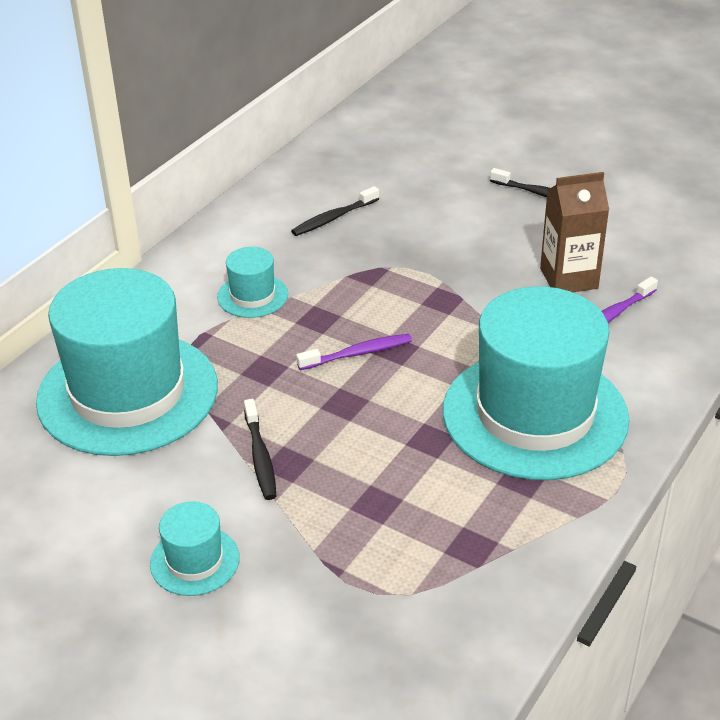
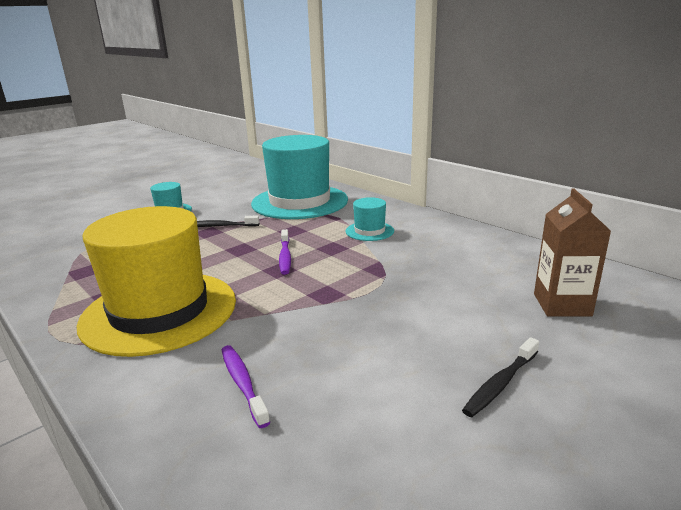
camera: 105 degrees right, 15 degrees down
(333, 218) = (463, 262): black toothbrush -> none
(535, 414) = (159, 311): turquoise hat -> yellow hat
(568, 278) = (320, 367): brown carton -> brown carton (562, 305)

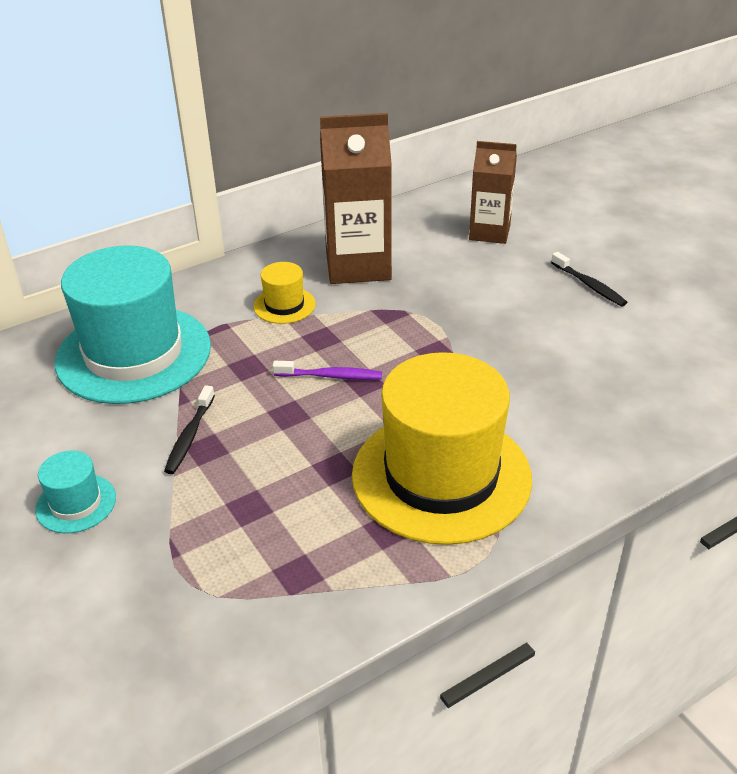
camera: 80 degrees left, 15 degrees up
(243, 383) = (580, 409): purple toothbrush -> none
(369, 231) = (284, 305): turquoise hat -> yellow hat
(442, 249) = (358, 265): none -> brown carton

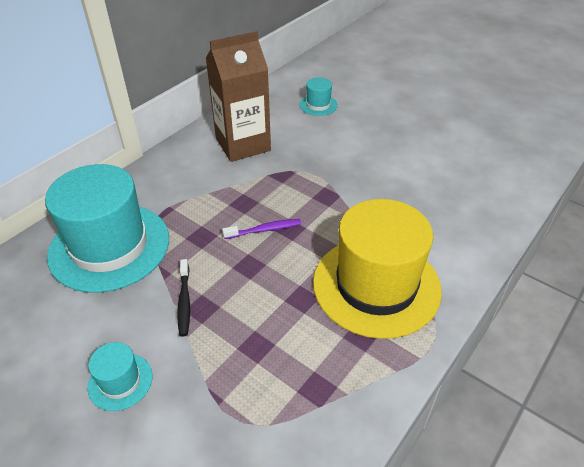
camera: 20 degrees left, 5 degrees up
(284, 305) = (205, 184): yellow hat -> none
(489, 232) = (318, 105): brown carton -> turquoise hat
(589, 285) = (398, 129): black toothbrush -> none

